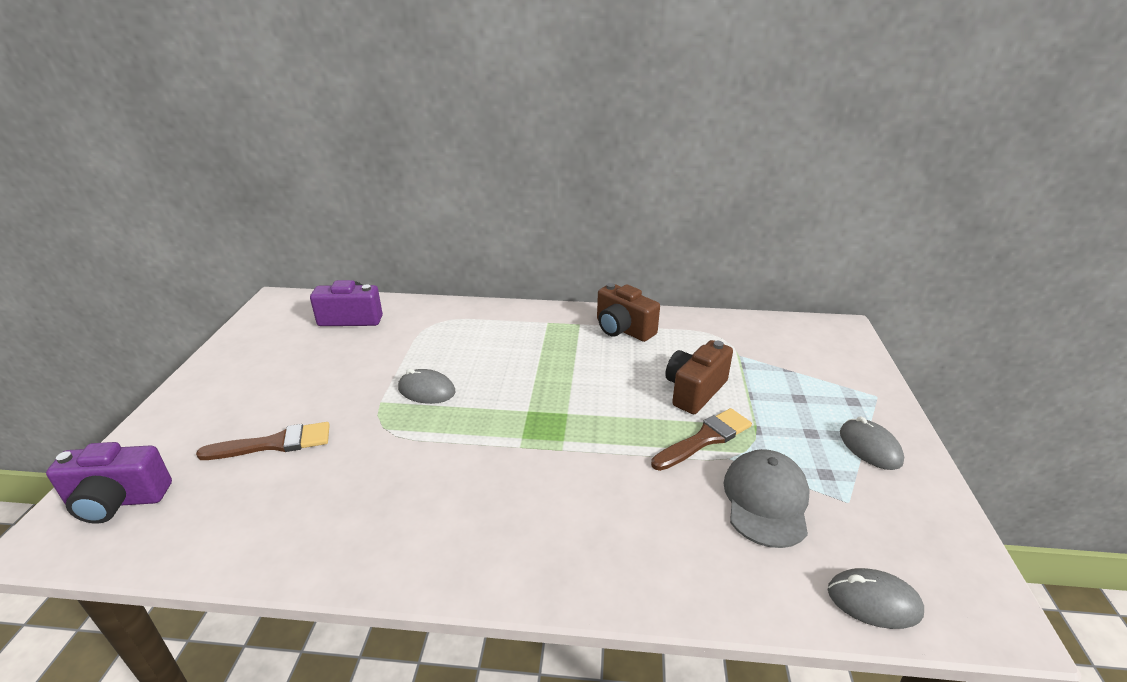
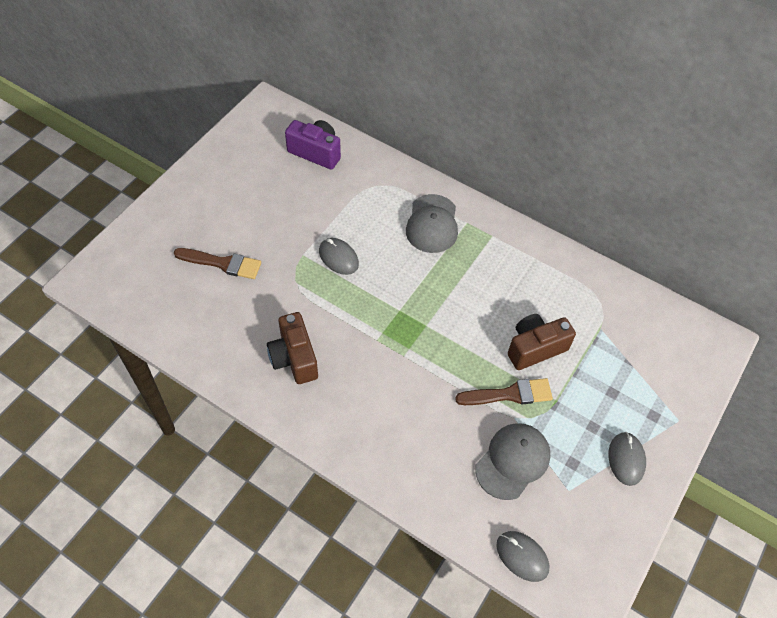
camera: 25 degrees right, 25 degrees up
(118, 501) = (124, 270): purple camera -> none
(513, 333) = (432, 224): none -> grey cap
(623, 329) = (524, 258): brown camera -> brown camera (294, 358)

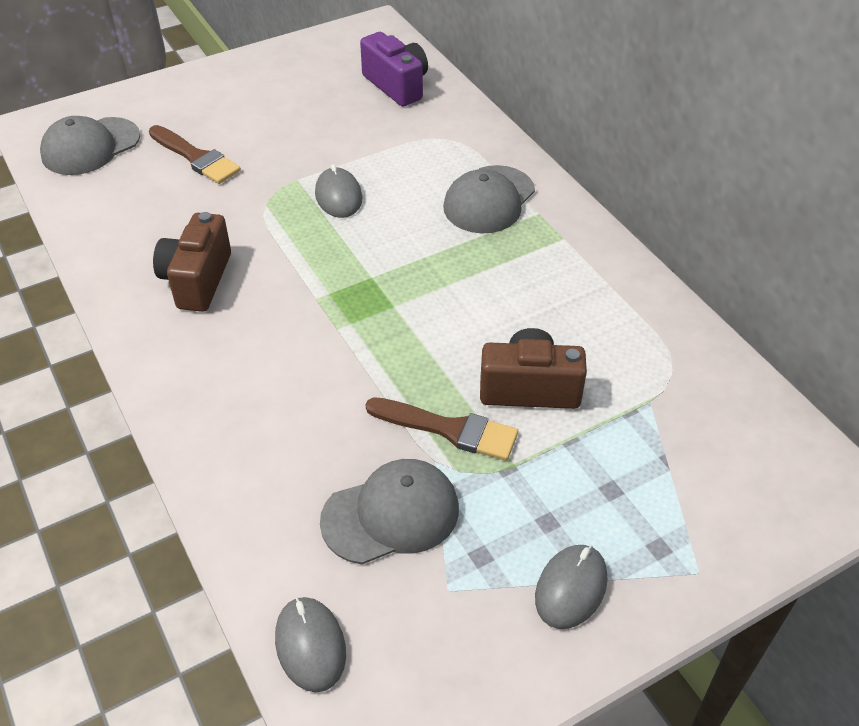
camera: 30 degrees right, 10 degrees down
(140, 283) = (90, 146): none -> grey cap

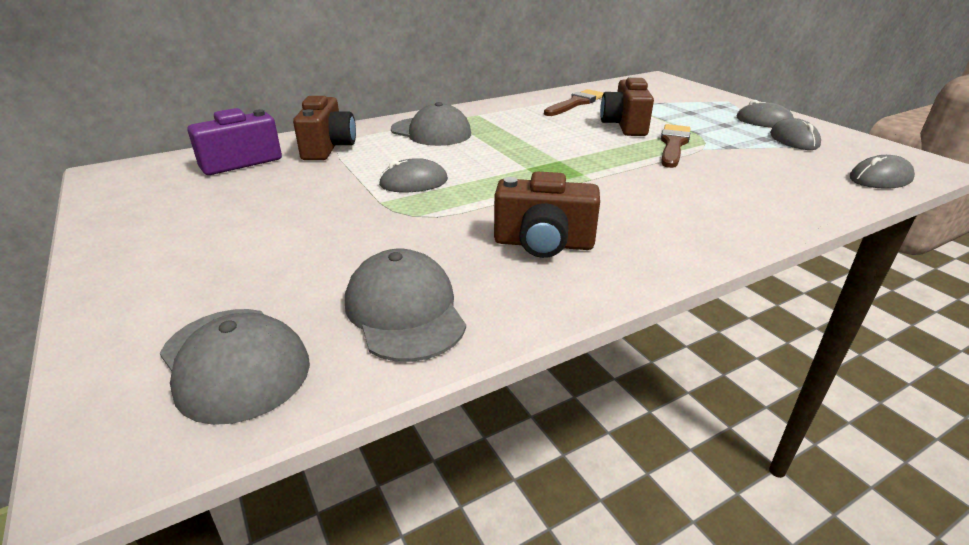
camera: 90 degrees left, 15 degrees down
(196, 157) = (313, 263): brown brush -> brown brush (575, 103)
(391, 514) = (757, 159): grey cap -> grey cap (405, 311)
(434, 131) = (328, 148): none -> brown camera
(475, 597) = (794, 140): none -> grey mouse

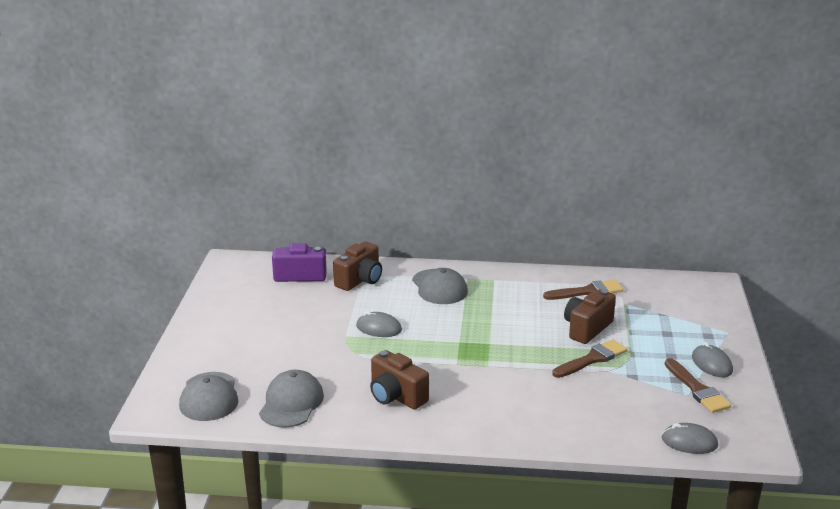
camera: 35 degrees right, 5 degrees down
(794, 140) = (697, 389): grey mouse -> brown brush

